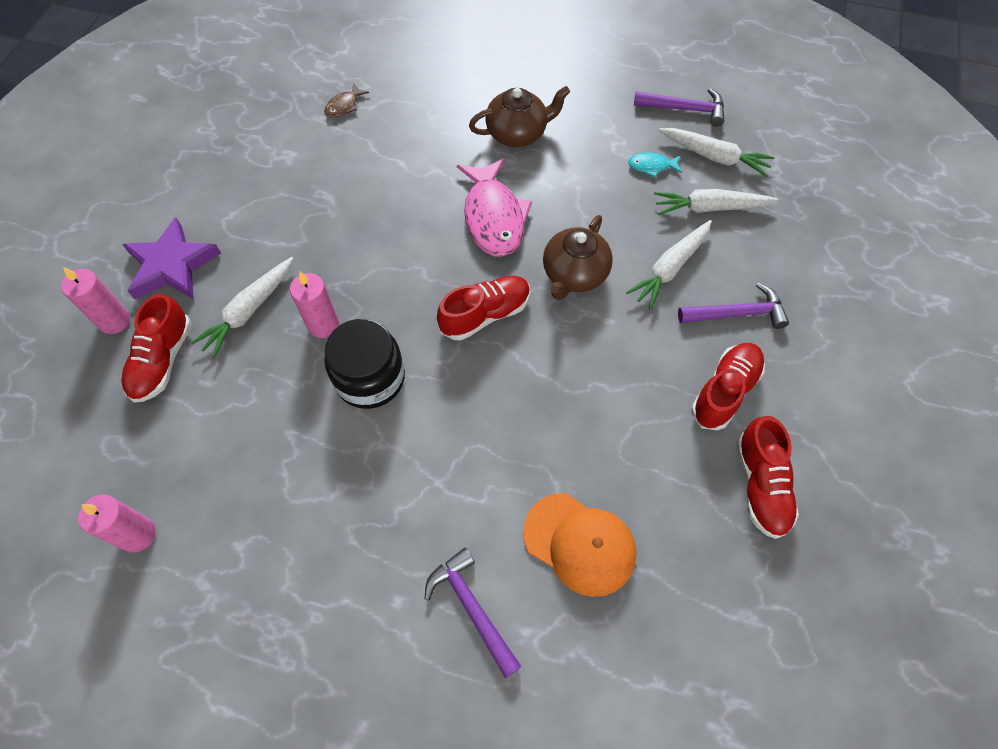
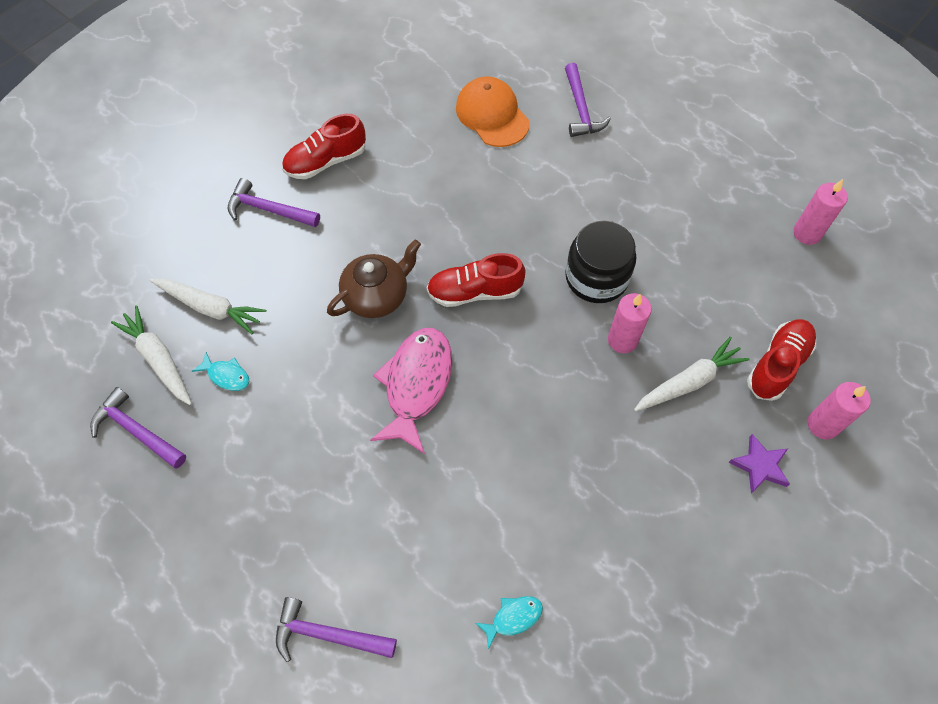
camera: 155 degrees left, 0 degrees up
(172, 265) = (760, 466): purple star -> purple star, size x0.59
(344, 106) = (513, 618): brown fish -> turquoise fish
(464, 58) = (328, 635): none -> purple hammer
(517, 133) = (333, 479): brown teapot -> none
(670, 268) = (291, 267): white carrot -> none
(760, 485) = (349, 101): red shoe -> none

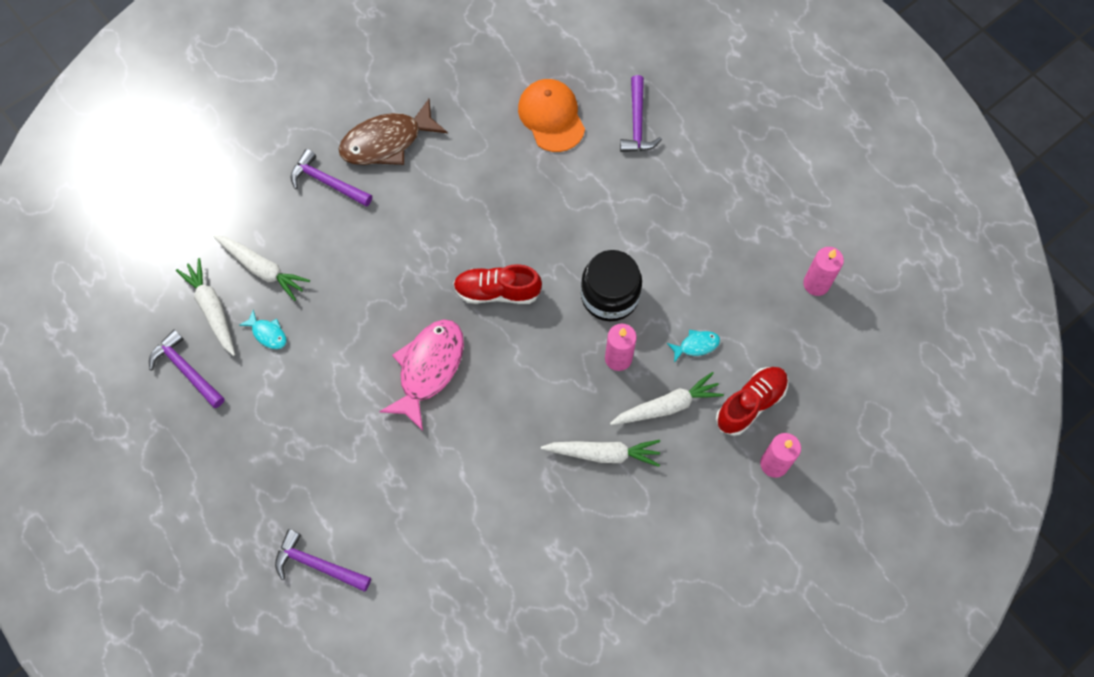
camera: 10 degrees right, 5 degrees up
(326, 161) = (387, 141): red shoe -> brown fish
(377, 296) = (409, 281): brown teapot -> none
(513, 618) = (468, 578): turquoise fish -> turquoise fish (696, 345)
(632, 445) = (603, 454): none -> white carrot
(760, 466) = (708, 490): purple star -> none

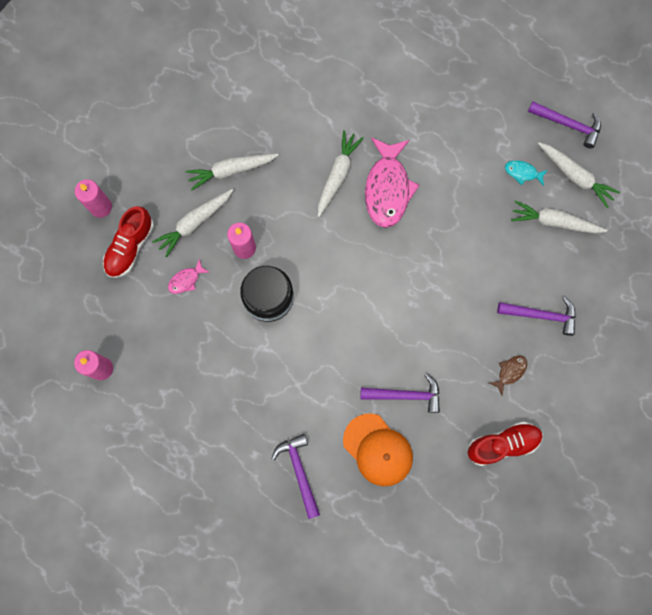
camera: 160 degrees right, 10 degrees up
(318, 565) = (404, 28): purple hammer -> purple hammer (405, 395)
(387, 141) = (510, 372): brown fish -> brown fish, size x0.45
(480, 404) = (337, 176): none -> white carrot
(497, 291) = (360, 269): red shoe -> red shoe (502, 444)
(696, 345) = (186, 280): turquoise fish -> pink fish

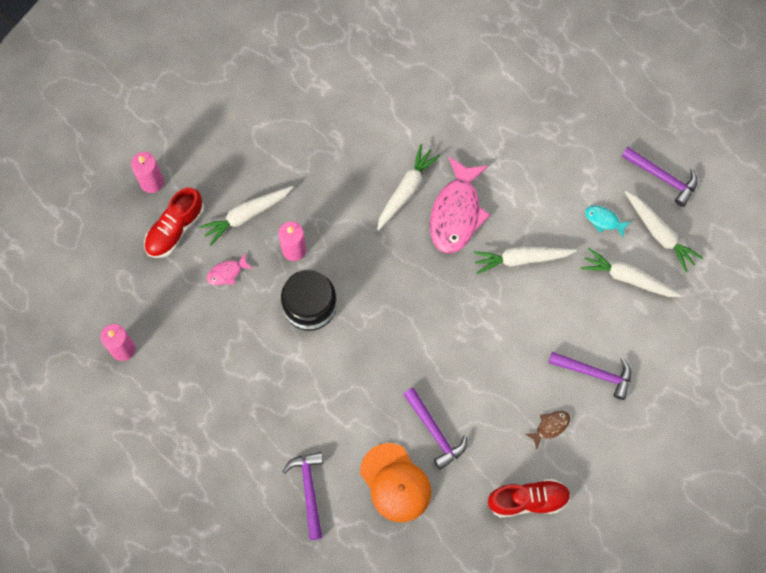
camera: 10 degrees right, 5 degrees down
(232, 170) = (295, 167): white carrot -> white carrot (522, 259)
(405, 395) = (434, 431): purple hammer -> purple hammer turned 45 degrees clockwise

